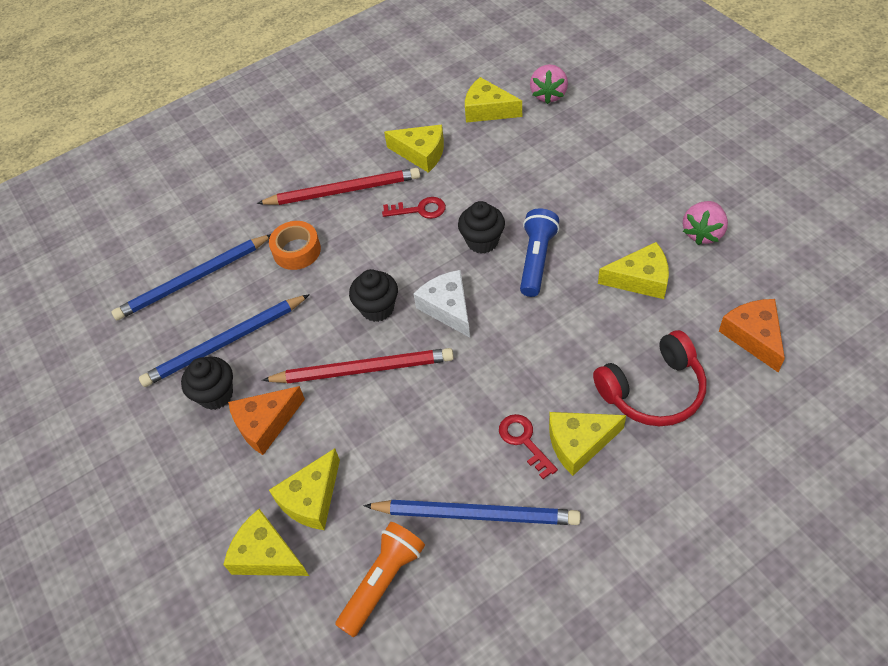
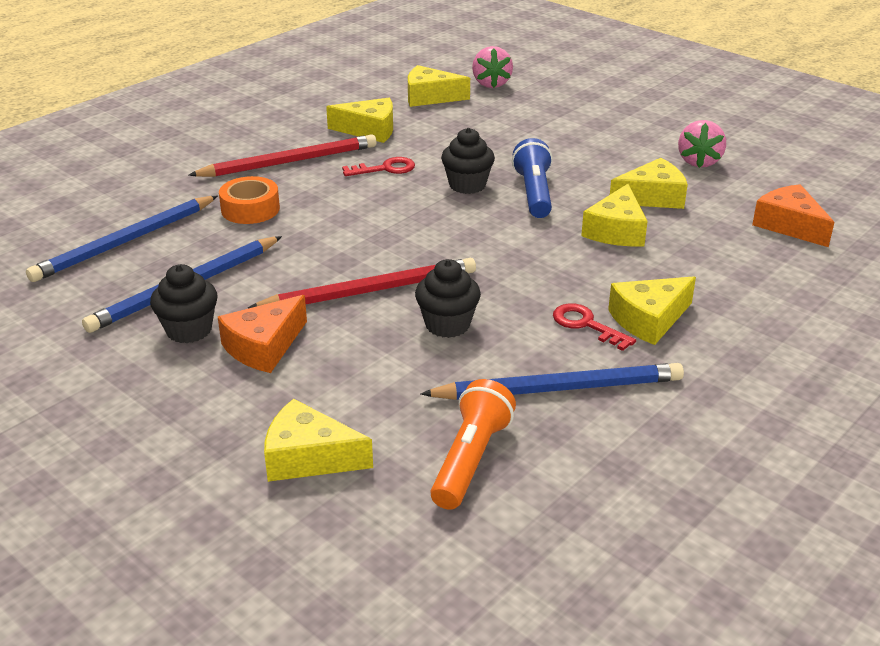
camera: 20 degrees left, 20 degrees down
(311, 498) = (349, 401): yellow cheese -> yellow cheese (616, 231)
(377, 308) = (367, 243): black cupcake -> black cupcake (447, 325)
(448, 308) = (450, 235): white cheese -> none
(653, 390) = (708, 272): red headphones -> none

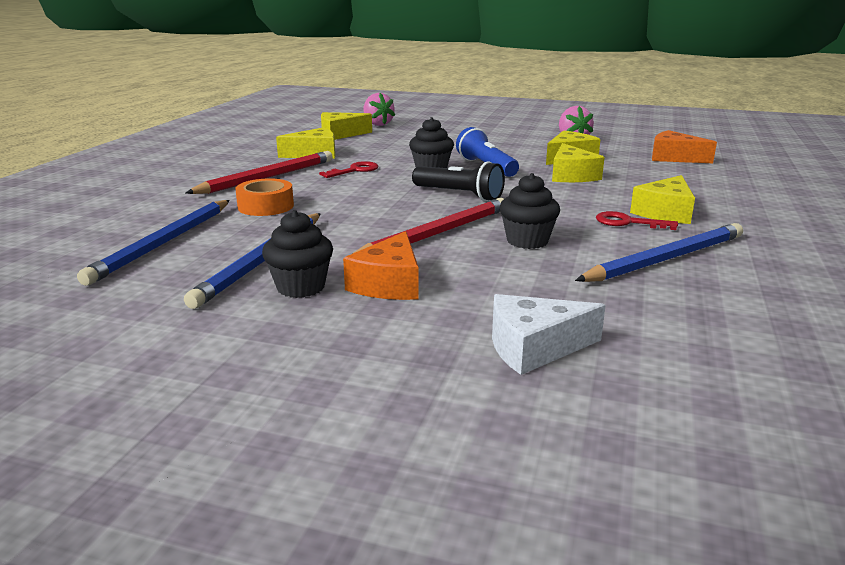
camera: 25 degrees left, 10 degrees down
(309, 457) = (534, 347): yellow cheese -> white cheese
(454, 235) = (459, 195): none -> black flashlight
(470, 460) = (670, 315): orange flashlight -> none

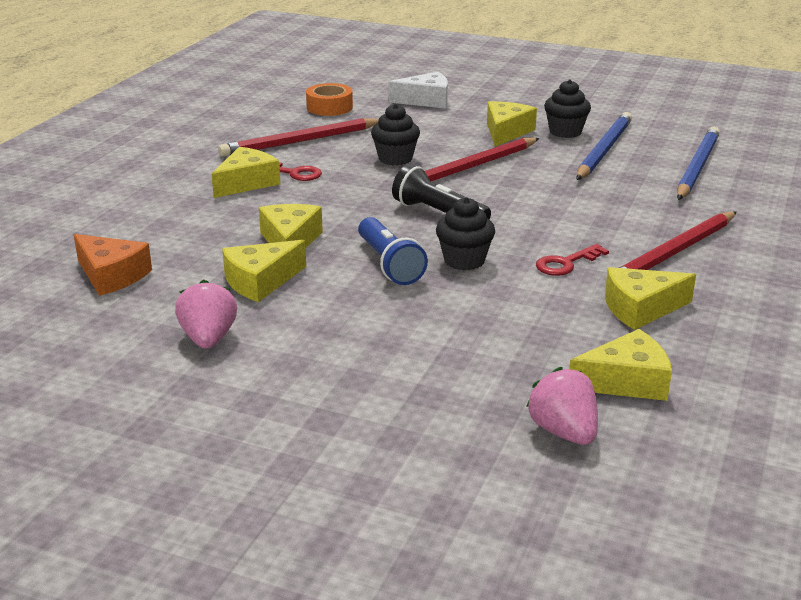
camera: 175 degrees left, 5 degrees up
(266, 206) = (640, 205): orange tape -> orange tape (329, 107)
(389, 284) = (506, 132): orange cheese -> yellow cheese
(665, 259) = (300, 141): blue pencil -> red pencil

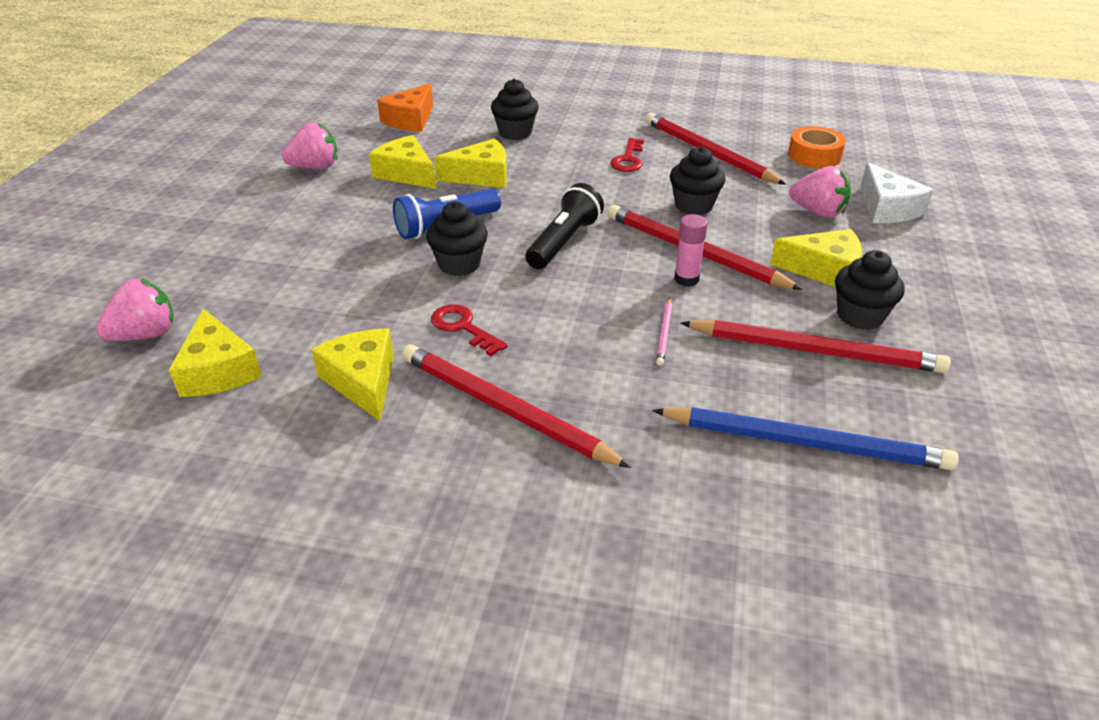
camera: 80 degrees right, 10 degrees up
(196, 218) = (515, 133): none -> black cupcake
(246, 183) = (596, 142): yellow cheese -> none
(423, 121) = (818, 212): none -> pink strawberry
(509, 175) = (686, 279): none -> pink glue stick
(580, 191) = (664, 333): none -> pink pencil
(603, 150) = (815, 351): blue pencil -> red pencil

